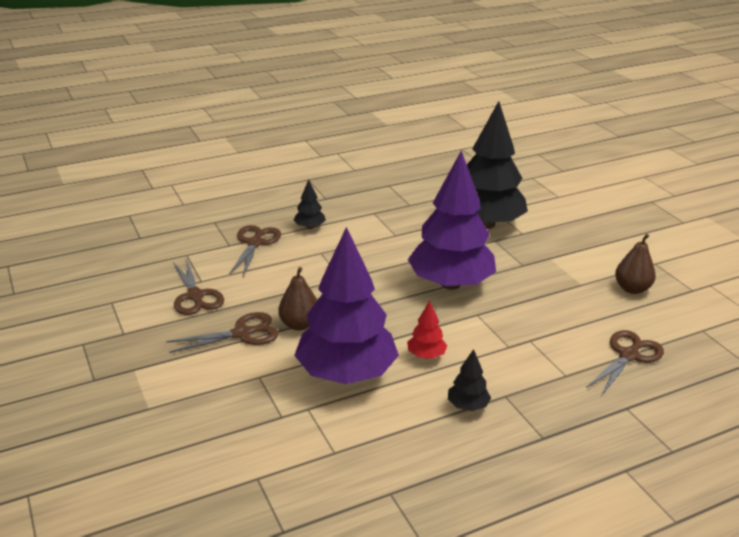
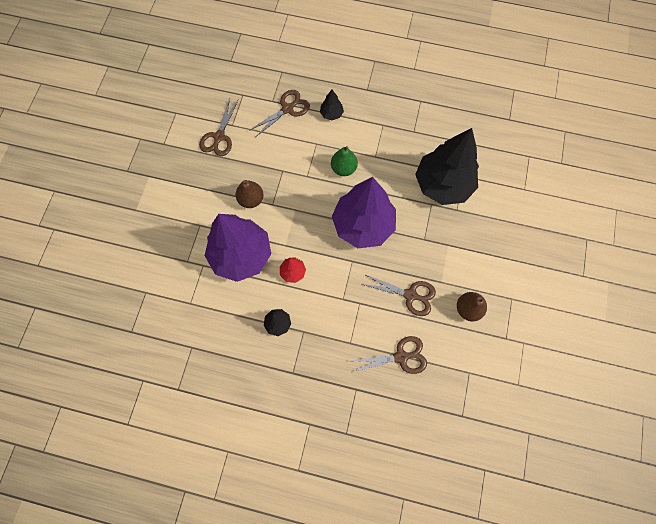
camera: 40 degrees right, 40 degrees up
(242, 333) = (218, 185): brown scissors -> brown scissors (410, 295)
(374, 256) = (343, 168): none -> green pear

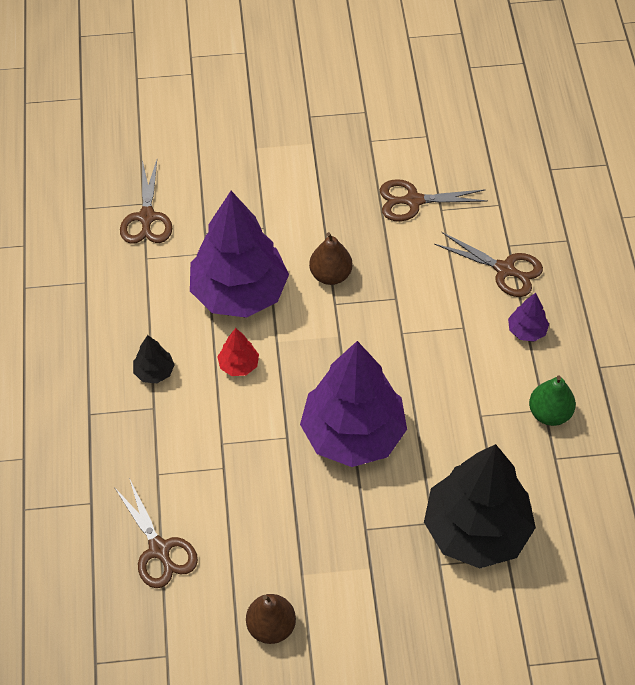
camera: 70 degrees right, 15 degrees down
(331, 114) = (526, 331): black tree -> purple tree
(343, 168) = (437, 377): green pear -> green pear (549, 413)
(410, 295) = (262, 535): brown scissors -> brown scissors (147, 217)

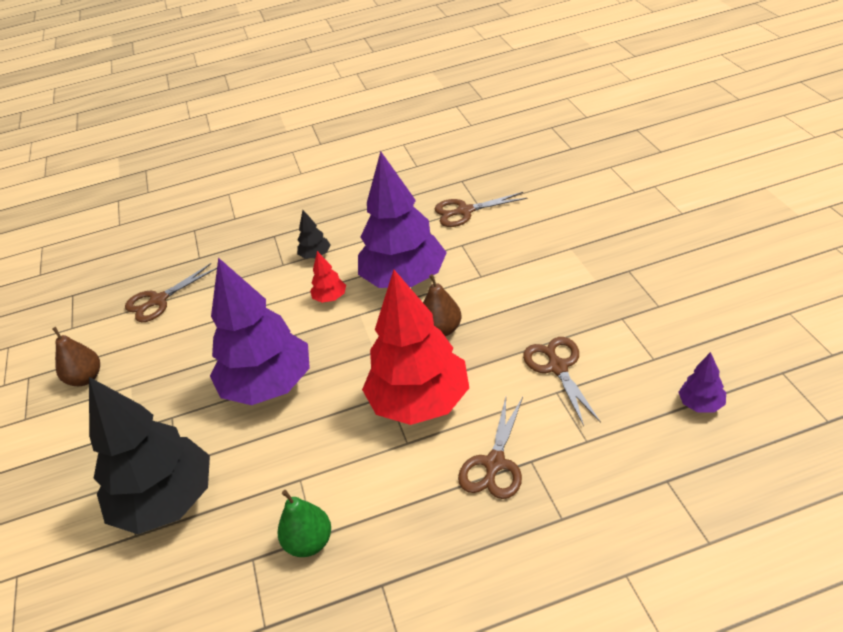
camera: 85 degrees right, 15 degrees down
(420, 309) = (420, 402): none -> red tree
(526, 331) = (416, 500): purple tree -> purple tree (701, 404)

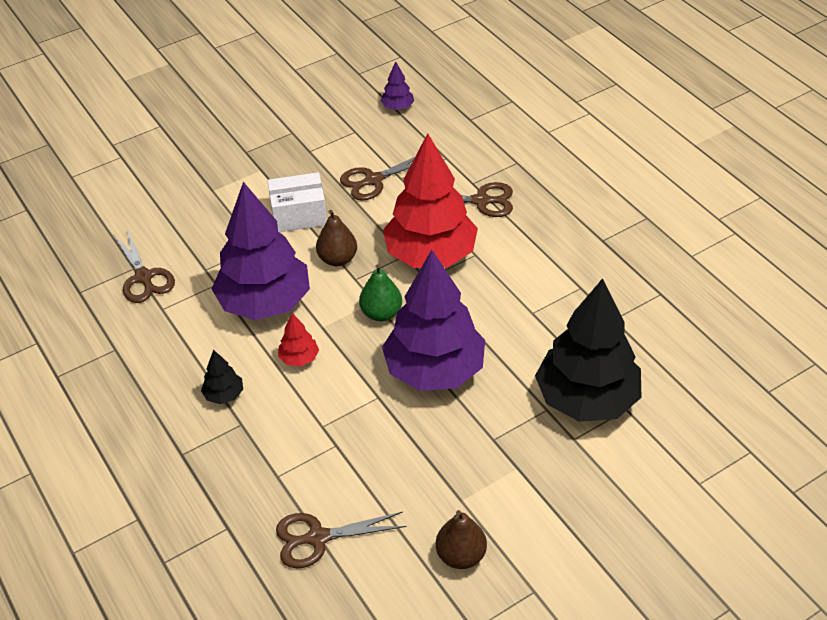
camera: 110 degrees left, 5 degrees up
(158, 300) = (317, 538): brown scissors -> brown scissors turned 135 degrees clockwise
(309, 542) = (586, 288): green pear -> green pear (381, 313)
(516, 305) = (299, 215): none -> white box

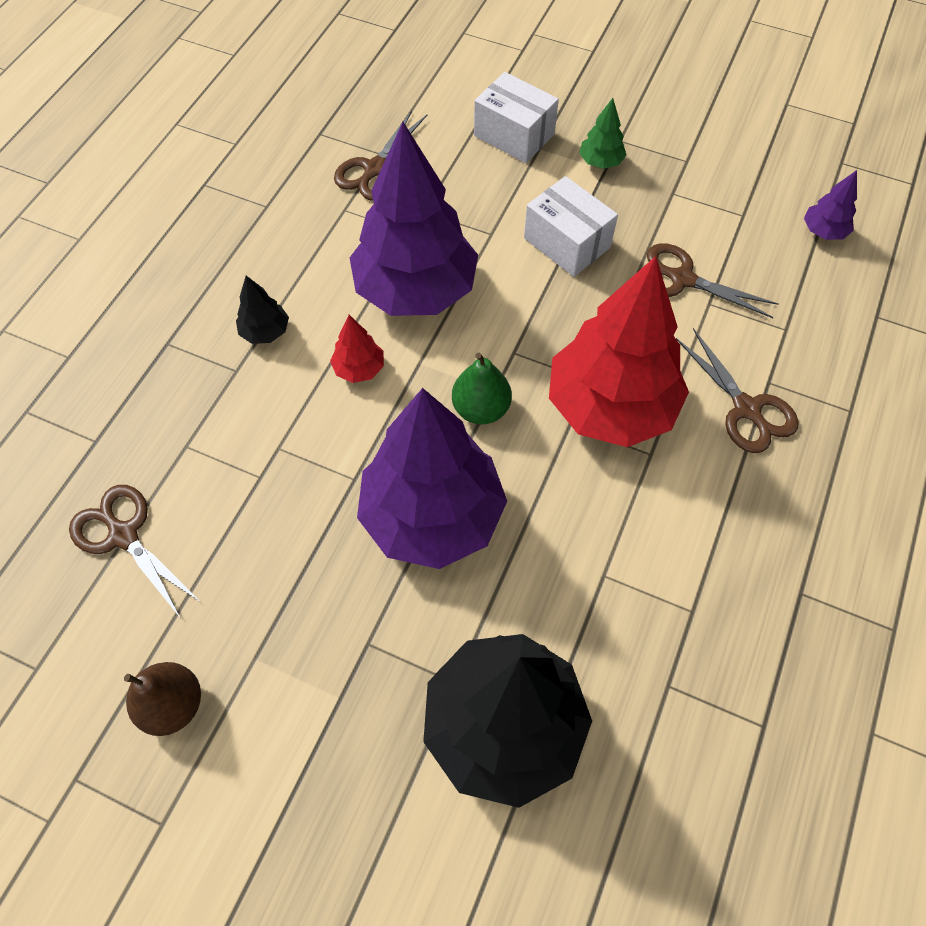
camera: 55 degrees right, 15 degrees up
(189, 196) = (514, 135): none -> white box
(253, 169) = (600, 162): none -> green tree
(337, 259) = (530, 317): brown pear -> none

